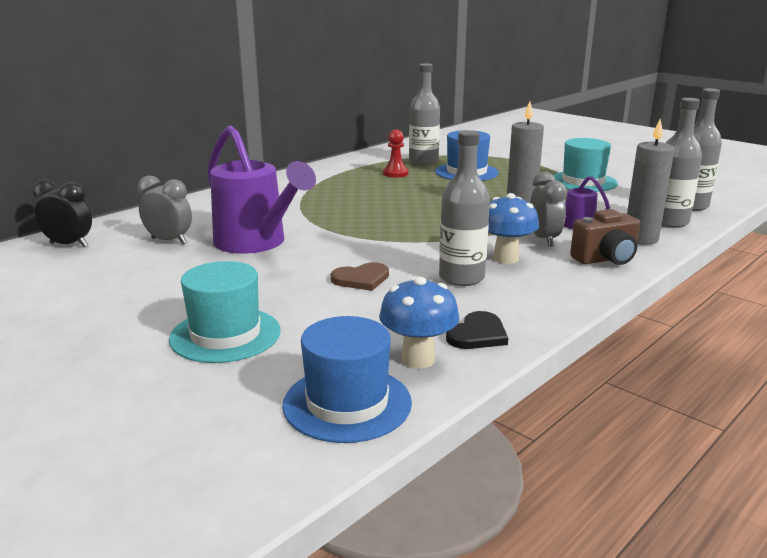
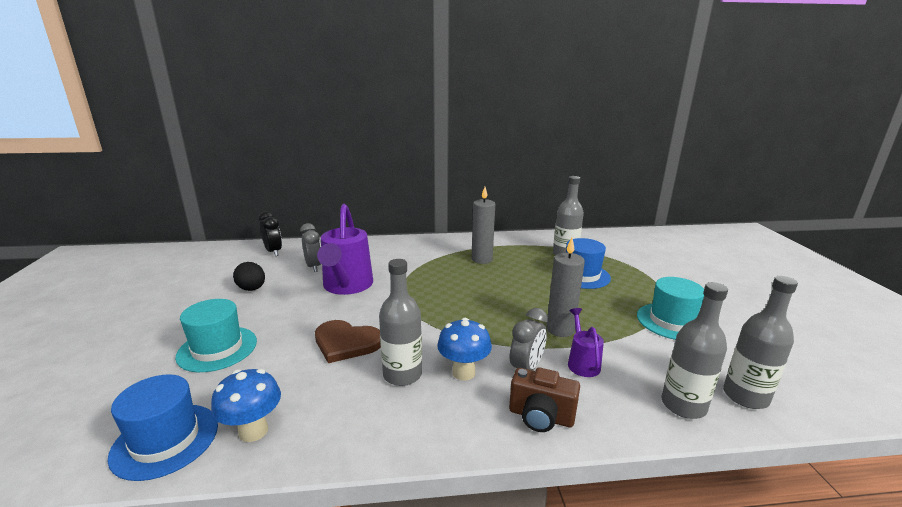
camera: 40 degrees right, 0 degrees up
(133, 282) = (252, 289): none -> black egg
(361, 279) = (346, 343): brown heart -> brown heart, size x1.53
(395, 173) = (526, 259): red pawn -> none
(477, 334) = (319, 433): black heart -> none
(641, 239) = (616, 411): grey candle -> grey candle (482, 259)

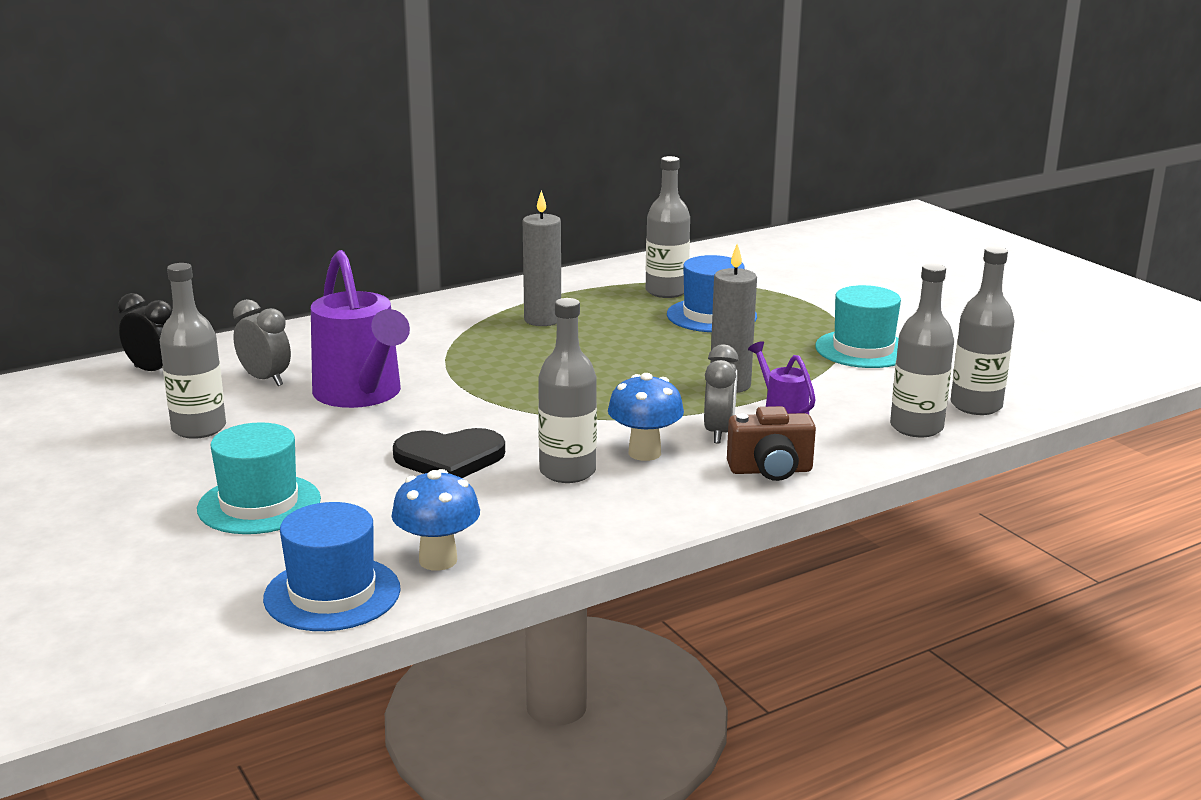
camera: 25 degrees left, 0 degrees up
(252, 289) = (199, 428): black egg -> grey bottle
(346, 343) = (449, 458): brown heart -> black heart

